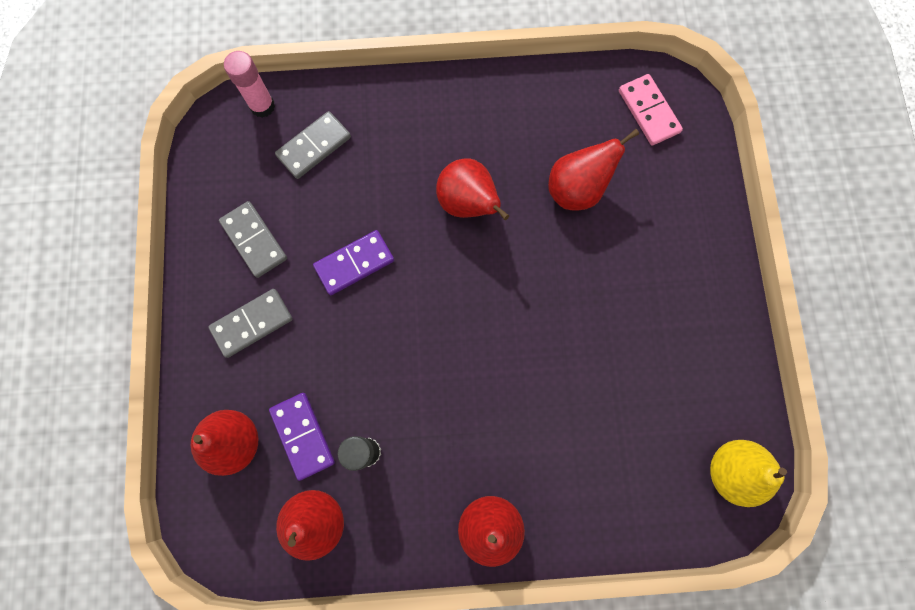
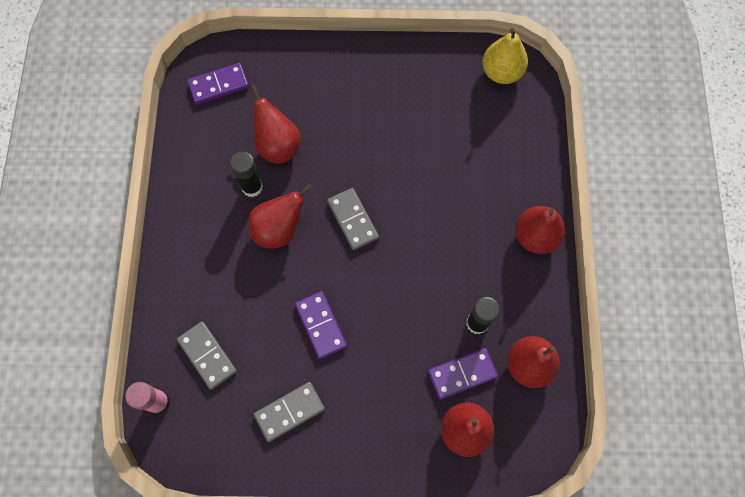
camera: 85 degrees left, 5 degrees down
(252, 323) = (365, 415): grey domino -> grey domino (352, 220)
(519, 167) = (252, 187): none -> black glue stick
(649, 111) = (219, 85): pink domino -> purple domino

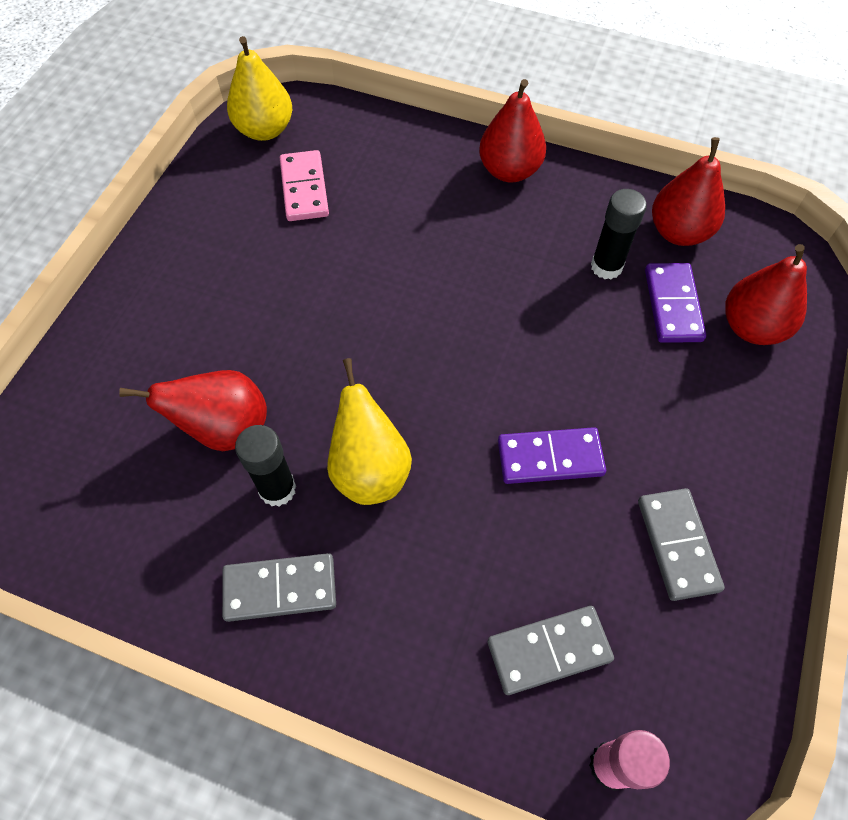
camera: 70 degrees left, 10 degrees down
(219, 85) = (62, 487): purple domino -> none
(279, 229) = (369, 470): red pear -> yellow pear
(352, 220) = (398, 364): grey domino -> grey domino (280, 589)
(462, 116) = (304, 189): none -> pink domino

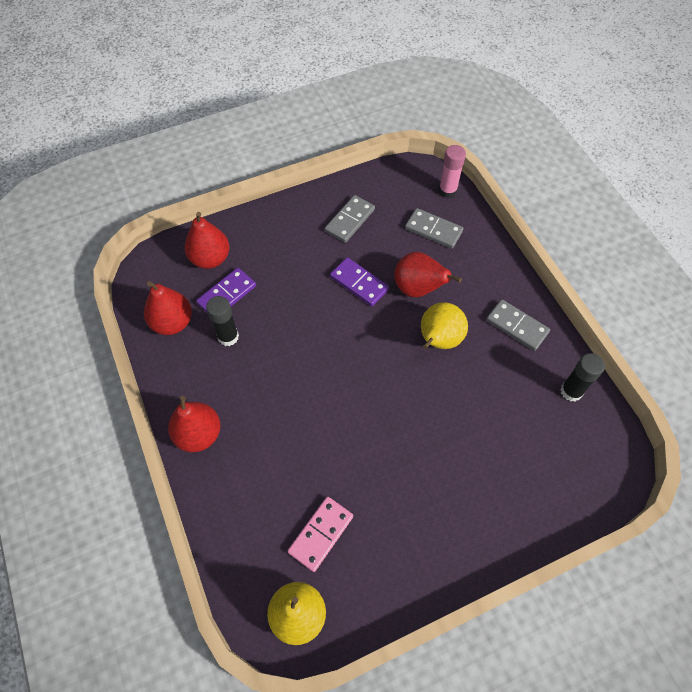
camera: 135 degrees left, 0 degrees up
(225, 428) = (489, 415): red pear -> red pear (418, 289)
(277, 489) = (486, 366): black glue stick -> black glue stick (571, 391)

